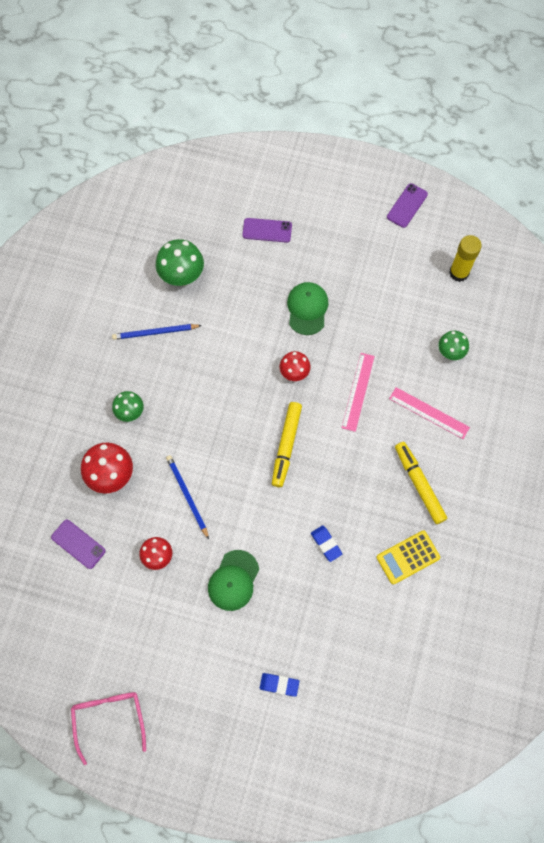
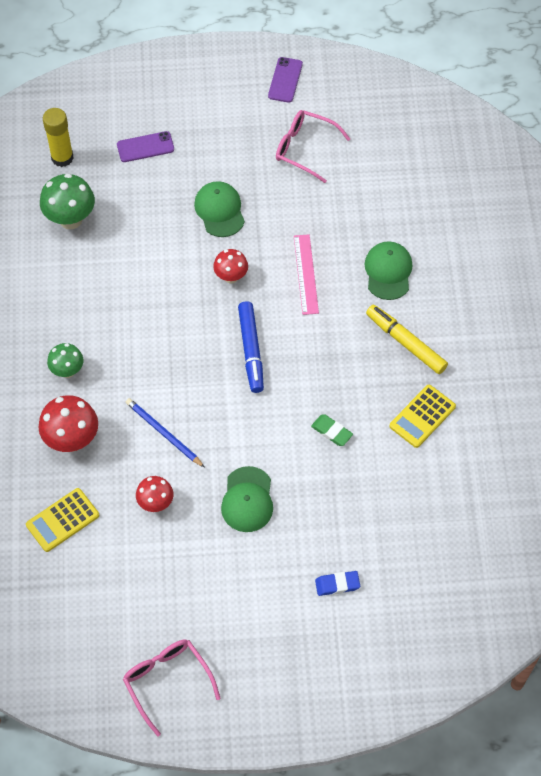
camera: 20 degrees left, 10 degrees down
(78, 544) = (62, 520): purple phone -> yellow calculator
(155, 332) = (63, 284): blue pencil -> none
(286, 446) = (251, 350): yellow marker -> blue marker
(326, 544) = (331, 431): blue eraser -> green eraser
(400, 275) = (305, 149): none -> pink glasses
(429, 413) = (388, 271): pink ruler -> green cap
(450, 352) = (387, 207): green mushroom -> none
(459, 273) = (365, 128): yellow glue stick -> yellow glue stick (62, 158)

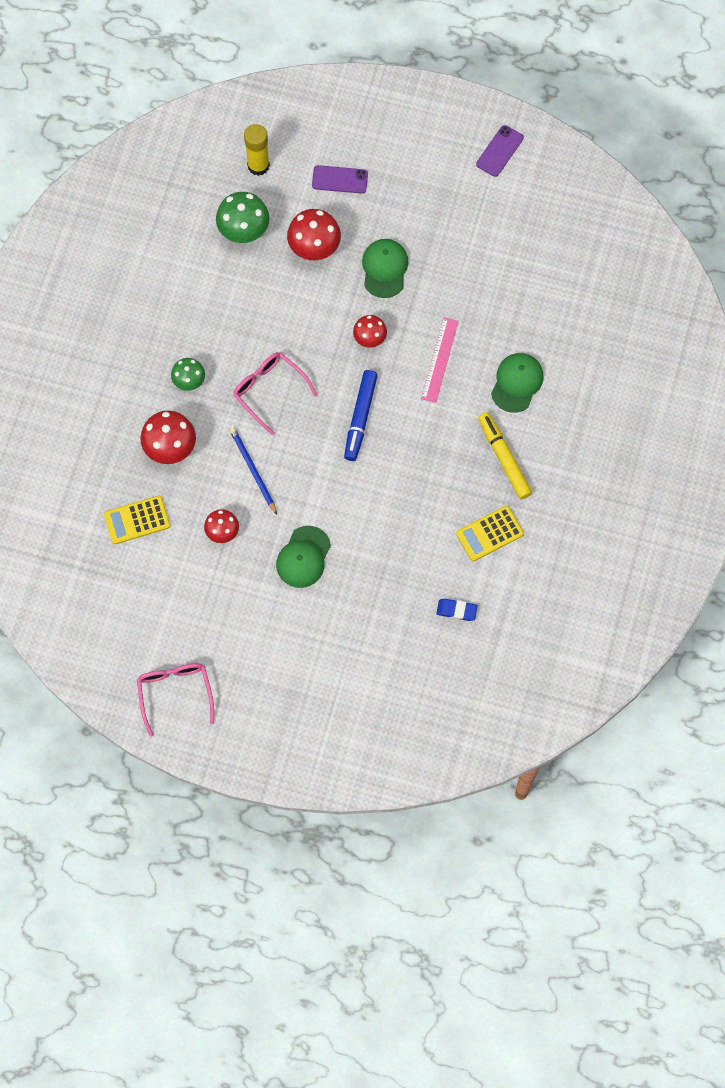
camera: 20 degrees right, 10 degrees up
(145, 214) = (314, 249): none -> red mushroom
(305, 149) = (489, 231): pink glasses -> pink glasses (269, 391)
(331, 431) = (402, 520): green eraser -> none
(337, 584) = (351, 660): blue eraser -> blue eraser (456, 610)

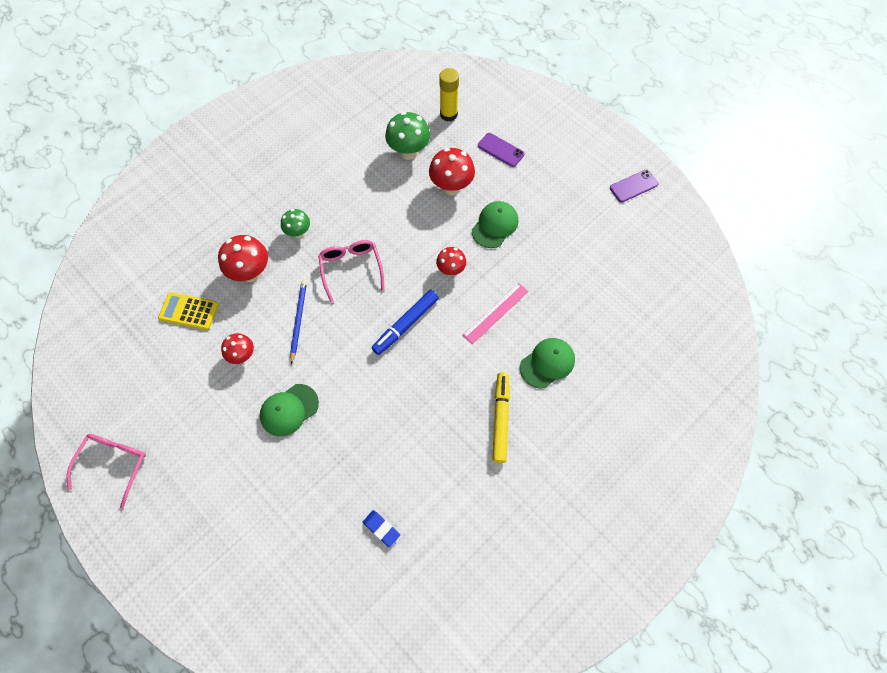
camera: 30 degrees right, 5 degrees down
(489, 533) = (450, 476): yellow calculator -> none

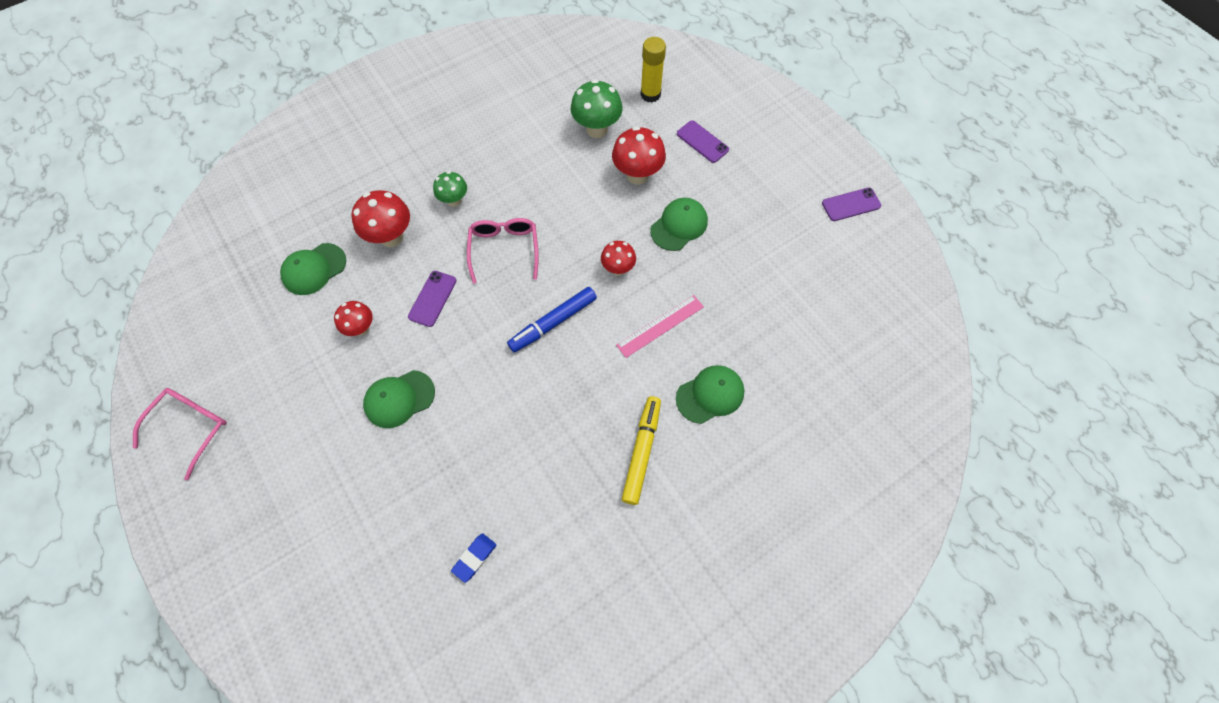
camera: 10 degrees right, 0 degrees up
(189, 311) = (314, 269): yellow calculator -> green cap
(298, 320) = (432, 298): blue pencil -> purple phone
(381, 528) = (474, 558): blue eraser -> blue eraser turned 75 degrees clockwise

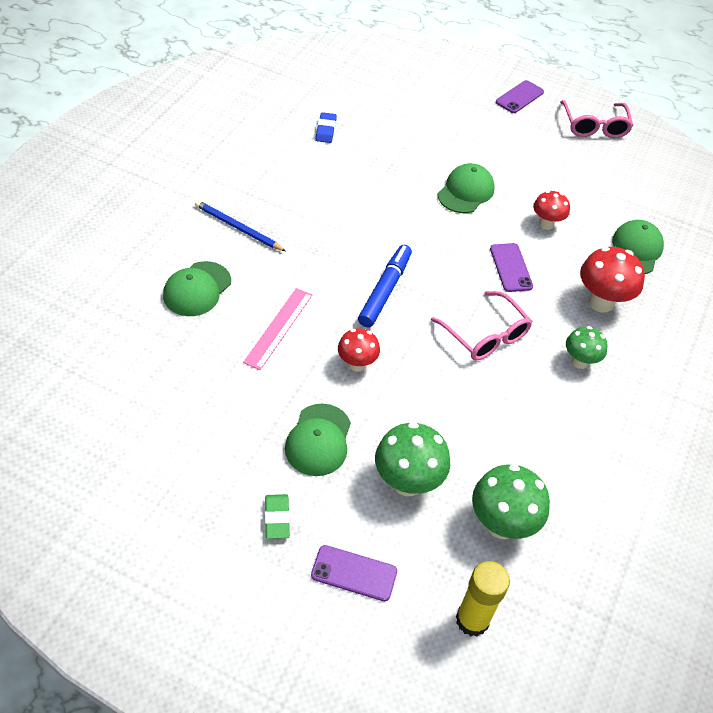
camera: 145 degrees right, 15 degrees down
(637, 175) = (407, 482): red mushroom -> green mushroom
(642, 451) = (238, 228): yellow marker -> blue pencil
(732, 189) = (277, 518): none -> green eraser
(851, 204) = (105, 569): purple phone -> purple phone (519, 97)

